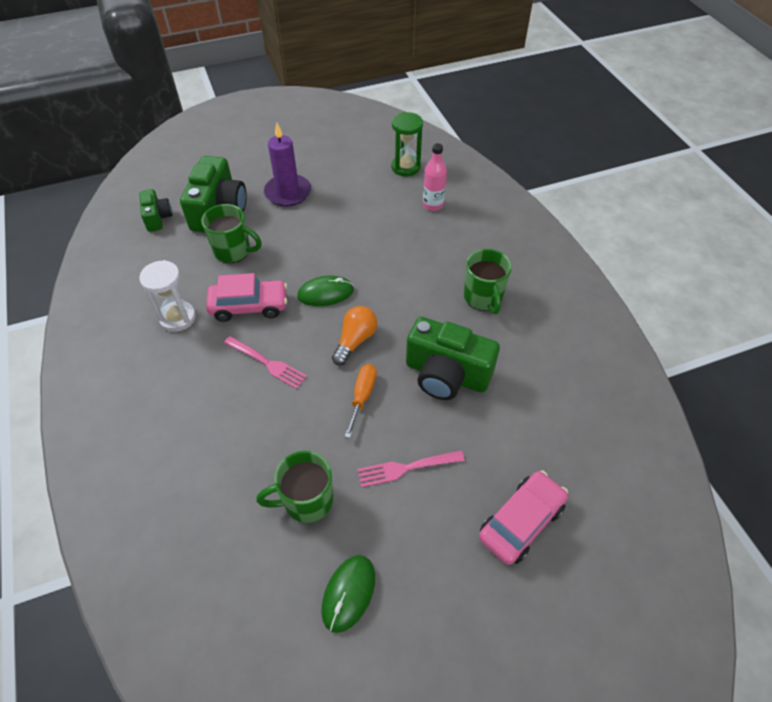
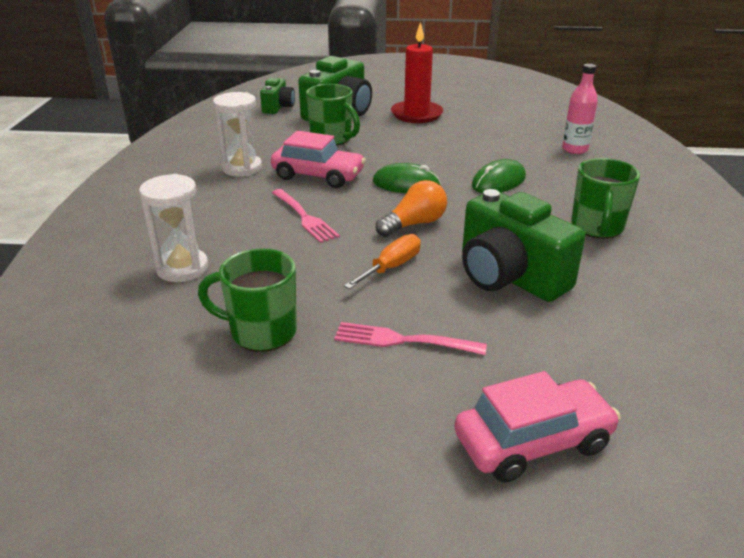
camera: 25 degrees right, 20 degrees down
(206, 459) = (182, 268): none -> white hourglass
(288, 193) = (416, 114): purple candle -> red candle
(348, 593) = (245, 431): green mouse -> green mouse (498, 181)
(405, 167) = (558, 120): green hourglass -> none

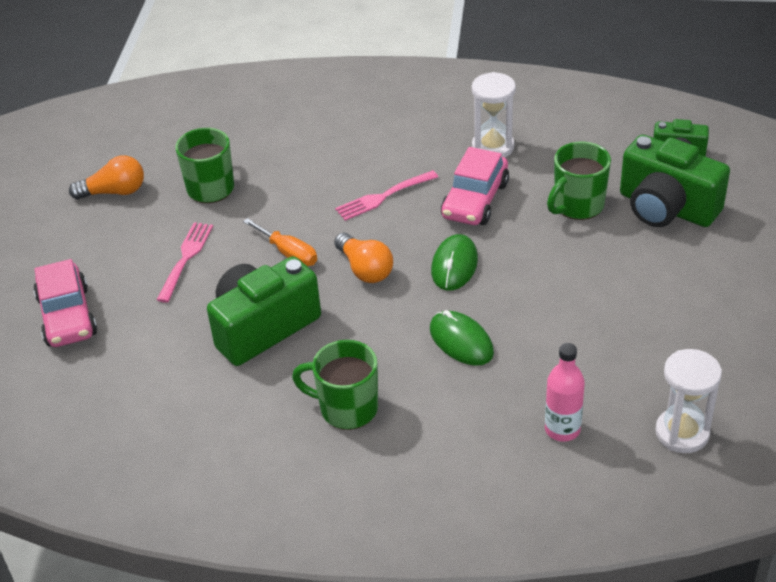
camera: 95 degrees right, 10 degrees up
(182, 268) = (303, 138): white hourglass -> white hourglass (682, 433)
(249, 430) = (114, 192): none -> orange light bulb
(416, 114) = (673, 279): red candle -> none

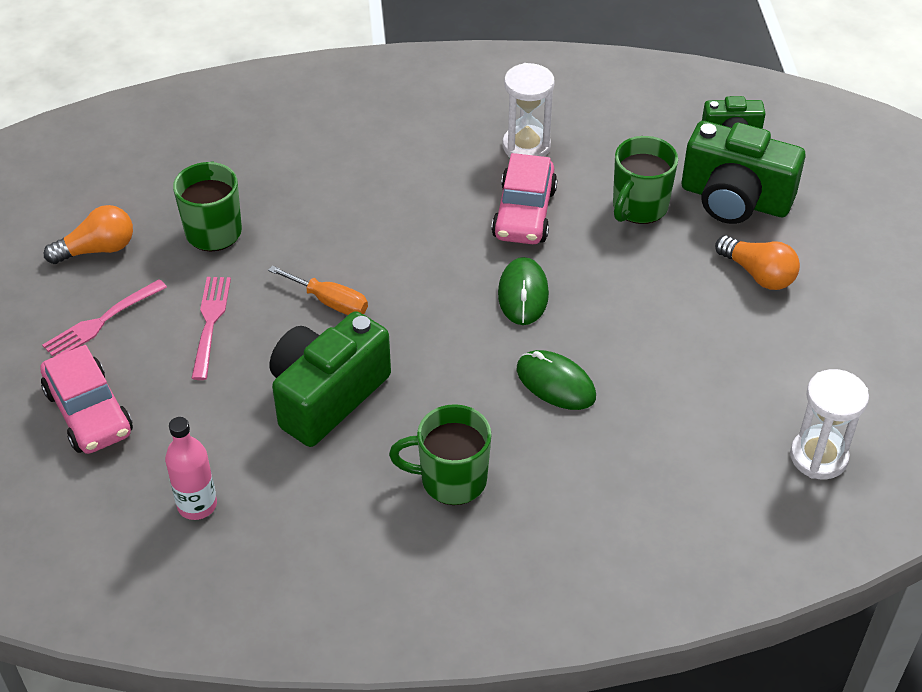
camera: 15 degrees left, 5 degrees up
(365, 269) = (423, 311): orange light bulb -> orange light bulb (758, 274)
(384, 196) = (420, 220): pink fork -> pink fork (102, 321)
(562, 429) = (693, 470): pink bottle -> pink bottle (197, 505)

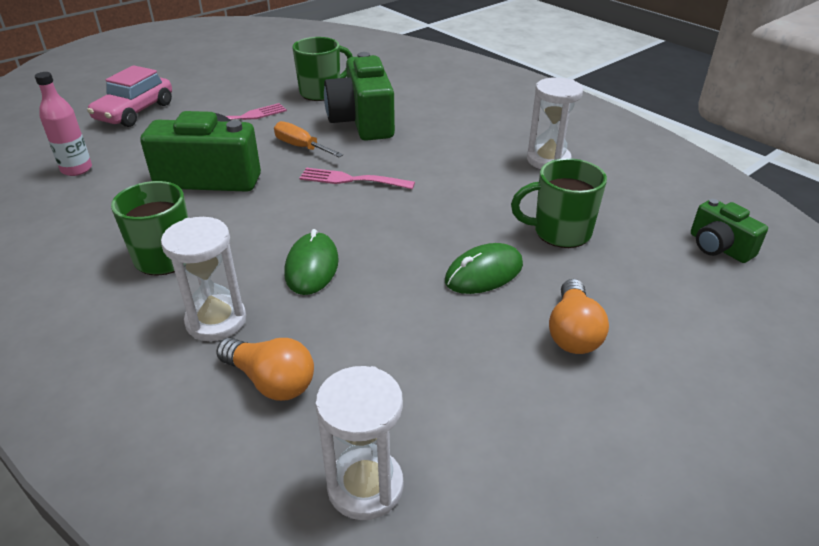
camera: 55 degrees right, 10 degrees down
(97, 249) = (269, 70): orange light bulb -> orange light bulb (271, 381)
(102, 321) = (213, 90): pink fork -> pink fork (353, 180)
(330, 302) = (301, 147): orange screwdriver -> orange screwdriver turned 135 degrees clockwise
(523, 294) = (393, 215): green mouse -> green mouse (484, 273)
(524, 213) = (479, 184): pink car -> none
(581, 474) = (216, 321): none -> white hourglass
(735, 199) = (646, 279): green camera -> green camera (362, 121)

